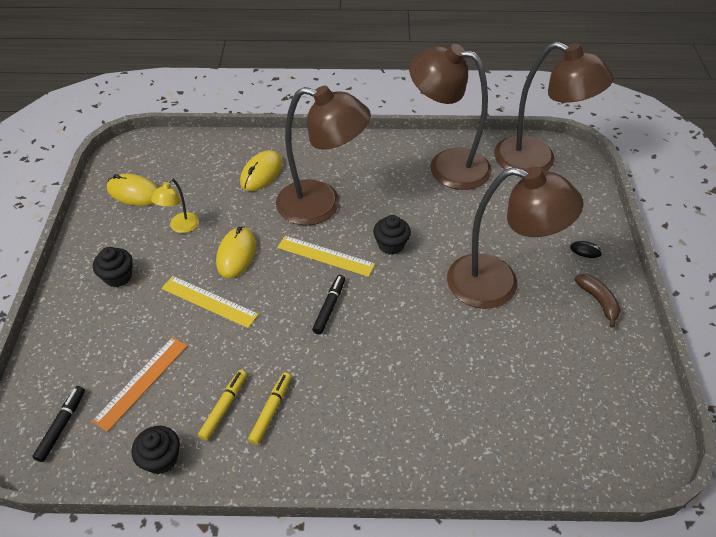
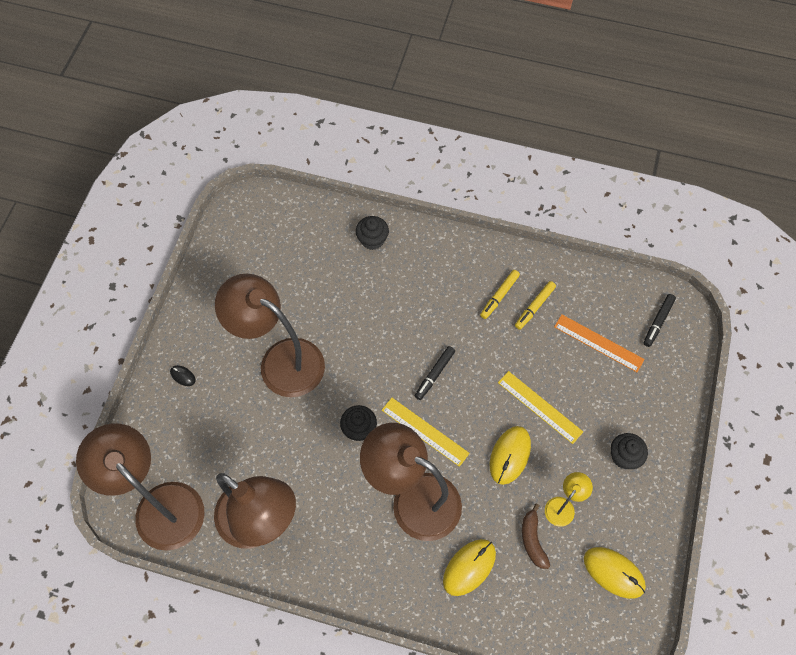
camera: 165 degrees left, 15 degrees up
(141, 382) = (598, 343): orange ruler -> orange ruler turned 75 degrees clockwise
(161, 458) = (582, 280): black cupcake -> black cupcake (372, 240)
(598, 301) = (204, 323): brown banana -> brown banana (532, 540)

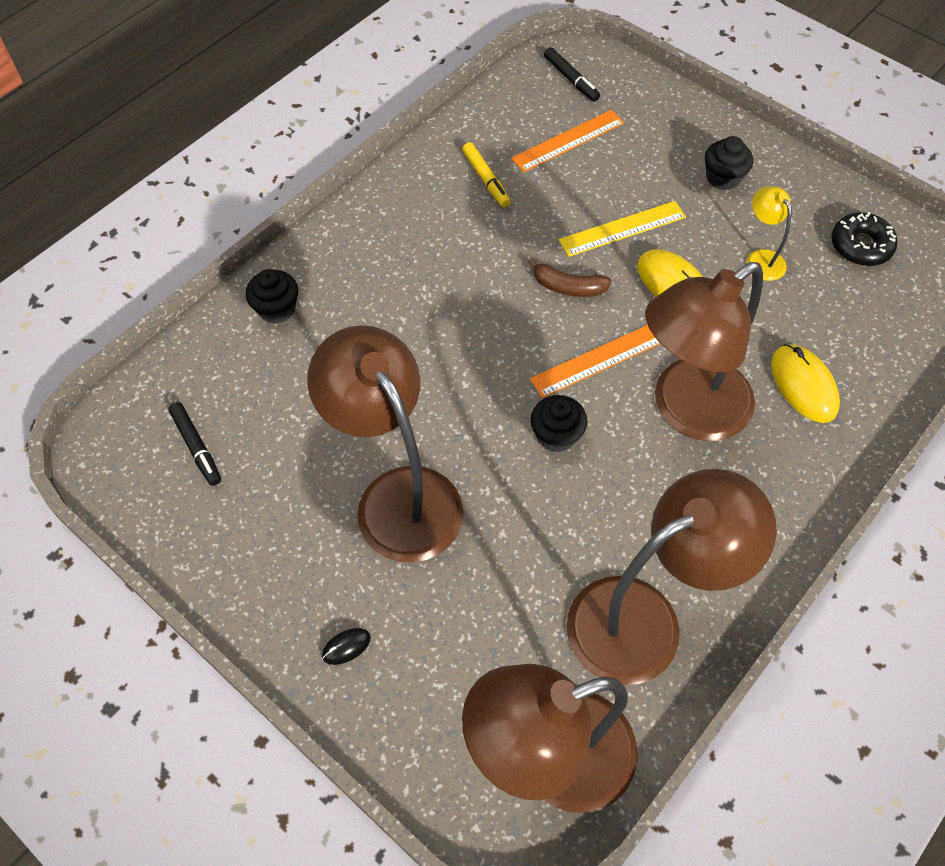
camera: 65 degrees left, 5 degrees down
(280, 360) = (398, 495): brown lamp -> brown lamp turned 90 degrees clockwise
(425, 431) = (597, 360): yellow ruler -> orange ruler
(434, 374) = (521, 318): black marker -> black marker (196, 447)
(499, 296) = (449, 207): yellow marker -> none
(532, 540) = (792, 305): brown banana -> brown banana (568, 287)
(613, 573) = (860, 246): yellow mouse -> black donut

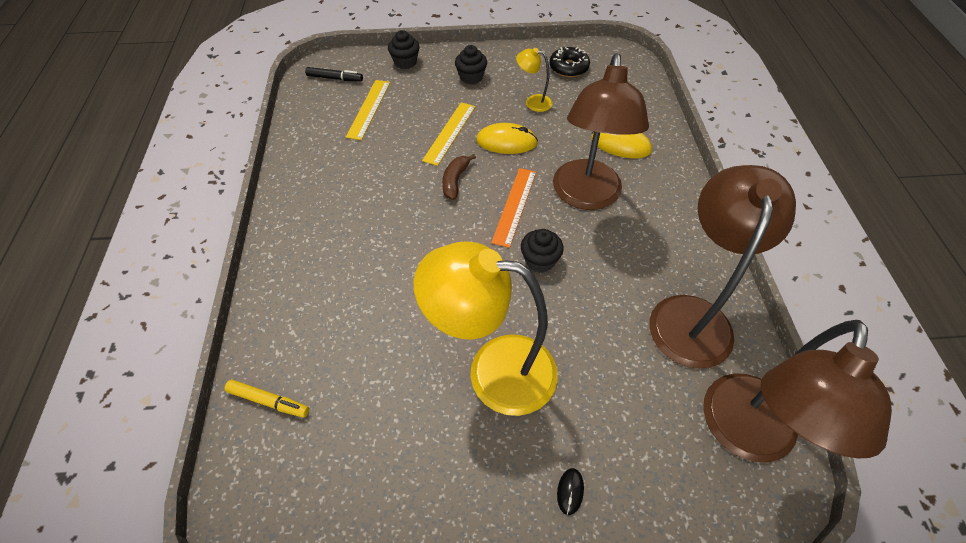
camera: 45 degrees left, 5 degrees down
(196, 447) = (324, 462): black marker -> none
(276, 309) = (286, 325): black cupcake -> black cupcake (405, 62)
(398, 495) = (494, 370): brown lamp -> yellow lamp
(486, 179) = (343, 157): yellow marker -> yellow marker (269, 401)
(568, 141) = (369, 109): orange ruler -> yellow ruler
(568, 287) = (455, 181): brown banana -> brown banana turned 135 degrees clockwise

